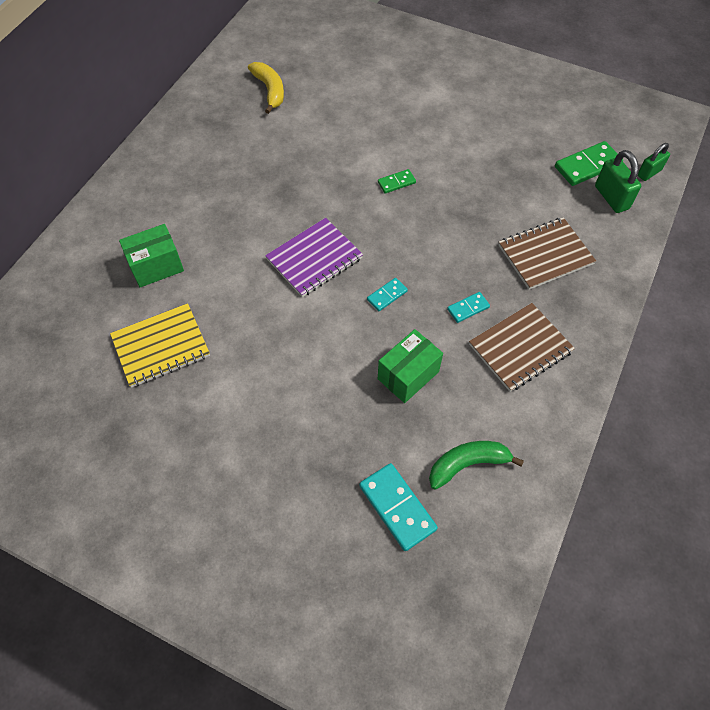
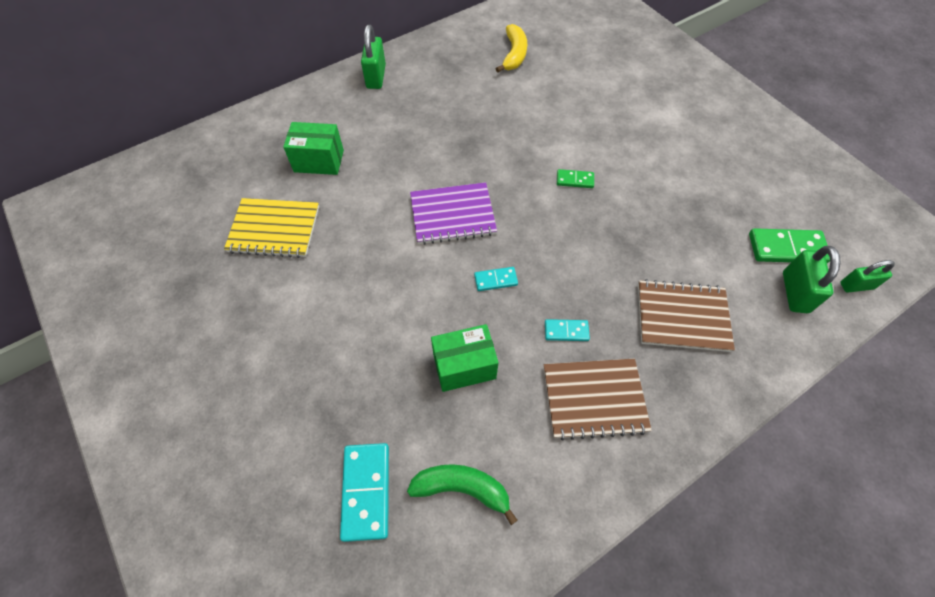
camera: 30 degrees right, 0 degrees up
(153, 164) = (376, 77): none -> green padlock

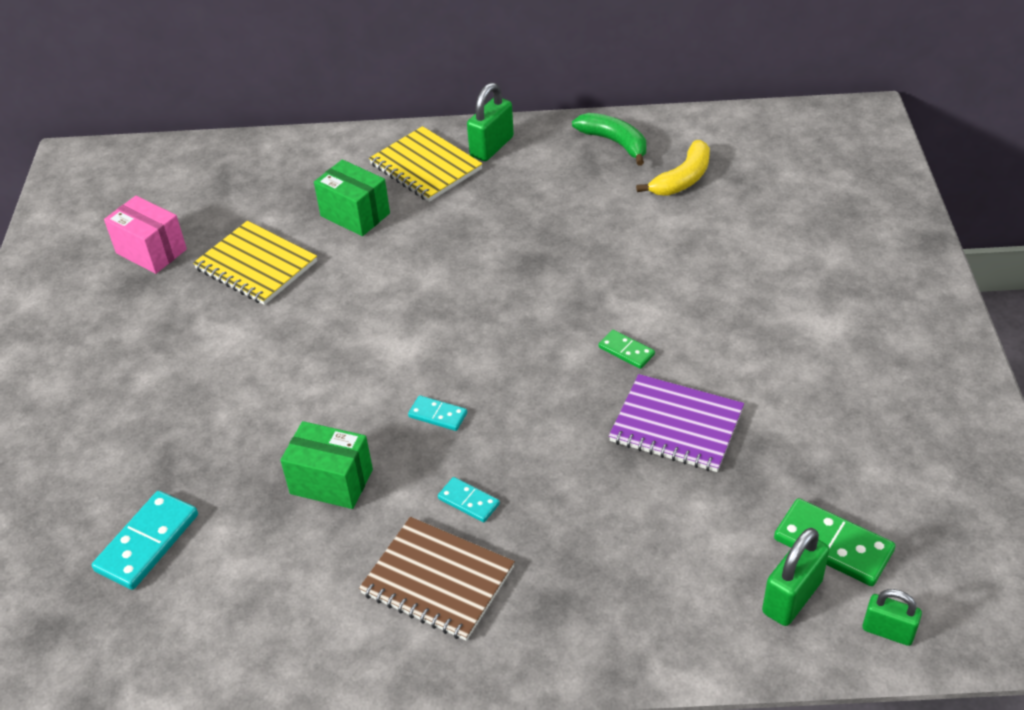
camera: 35 degrees right, 15 degrees down
(178, 254) = (151, 251): none -> pink box
(342, 107) = (425, 167): none -> yellow notebook
(452, 215) = (449, 329): purple notebook -> purple notebook (676, 426)
(462, 488) = (234, 588): green banana -> green banana (614, 142)
(682, 317) = (617, 552): brown notebook -> none

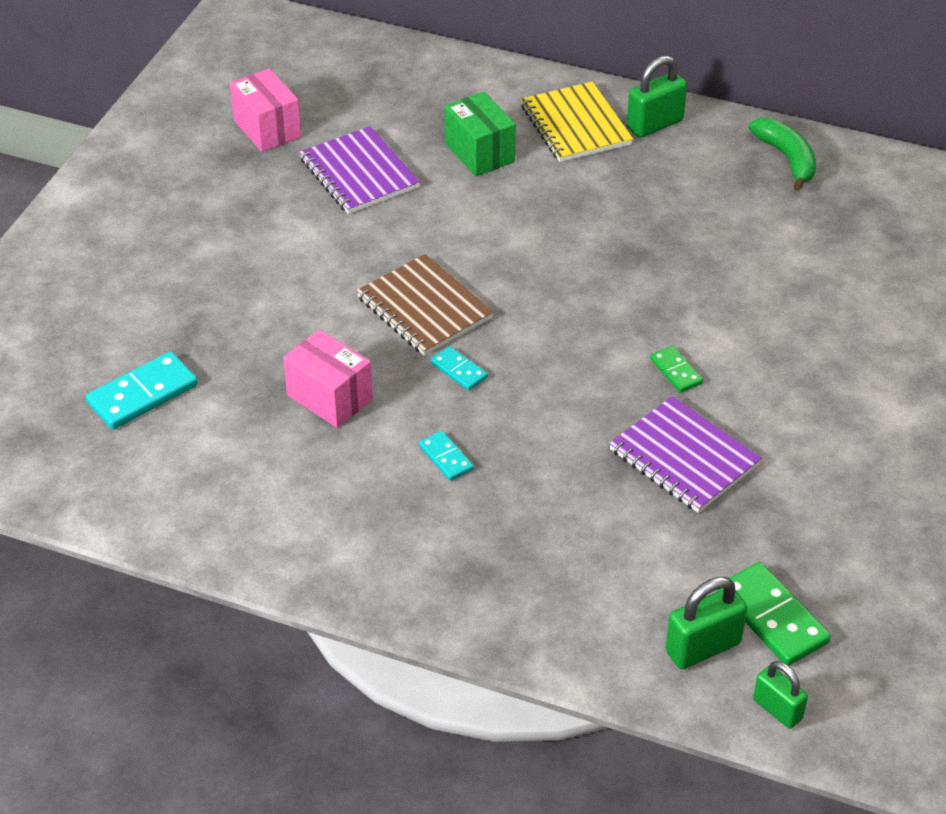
camera: 20 degrees right, 0 degrees up
(256, 265) = (359, 173): yellow notebook -> purple notebook
(331, 481) = (329, 397): green box -> pink box
(437, 581) = (381, 516): brown notebook -> brown notebook (424, 308)
(682, 179) = (837, 219): yellow banana -> none

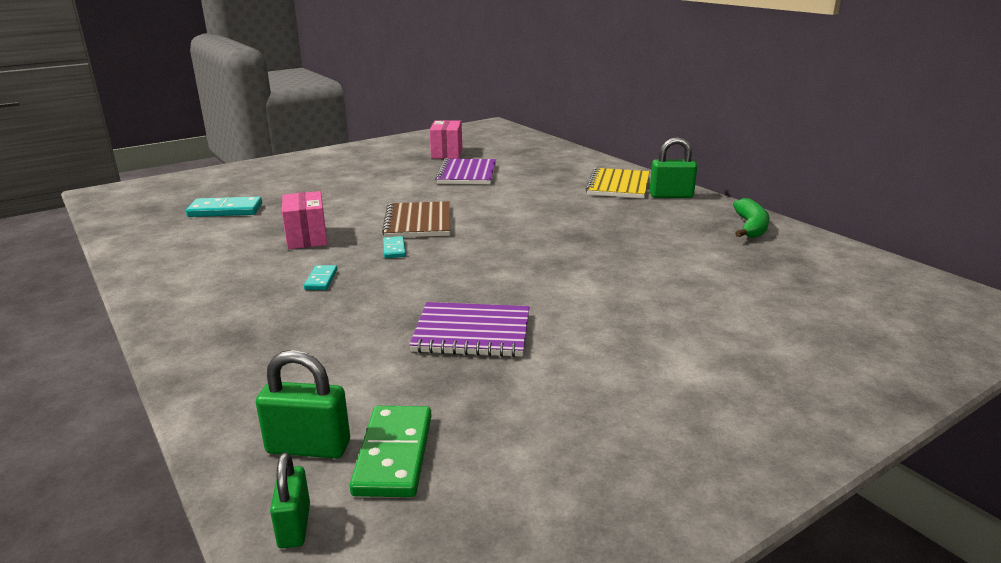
camera: 35 degrees right, 20 degrees down
(479, 153) = (545, 182): green box -> none
(675, 371) = (532, 291): green domino -> none
(684, 457) = (472, 333): purple notebook -> purple notebook turned 75 degrees counterclockwise

